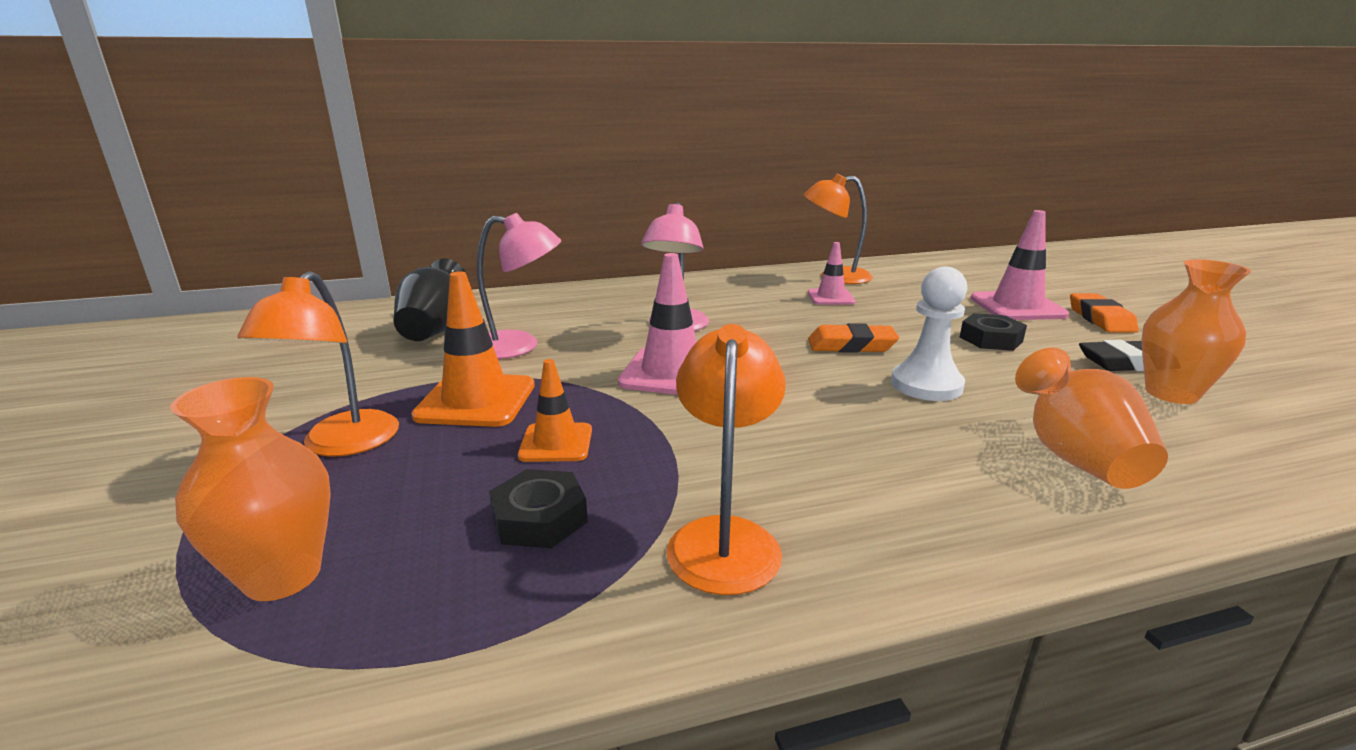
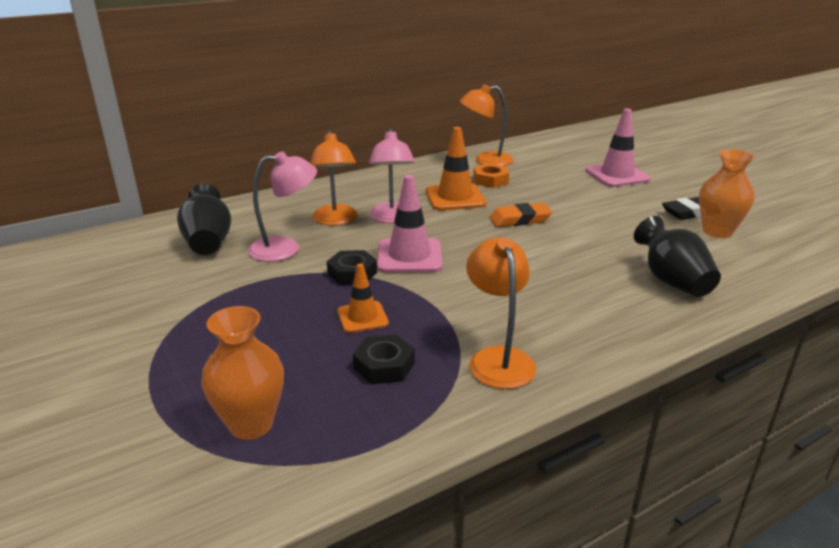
camera: 15 degrees left, 5 degrees up
(342, 444) = (214, 340): orange lamp -> orange lamp (335, 220)
(476, 401) = (285, 295): orange traffic cone -> orange traffic cone (455, 198)
(831, 297) = (490, 180): pink traffic cone -> orange nut
(926, 385) = (577, 244): white pawn -> none
(991, 339) = (606, 204): black nut -> black nut (352, 273)
(1075, 457) = (672, 281): orange vase -> black vase
(1100, 319) = (670, 180): orange eraser -> none

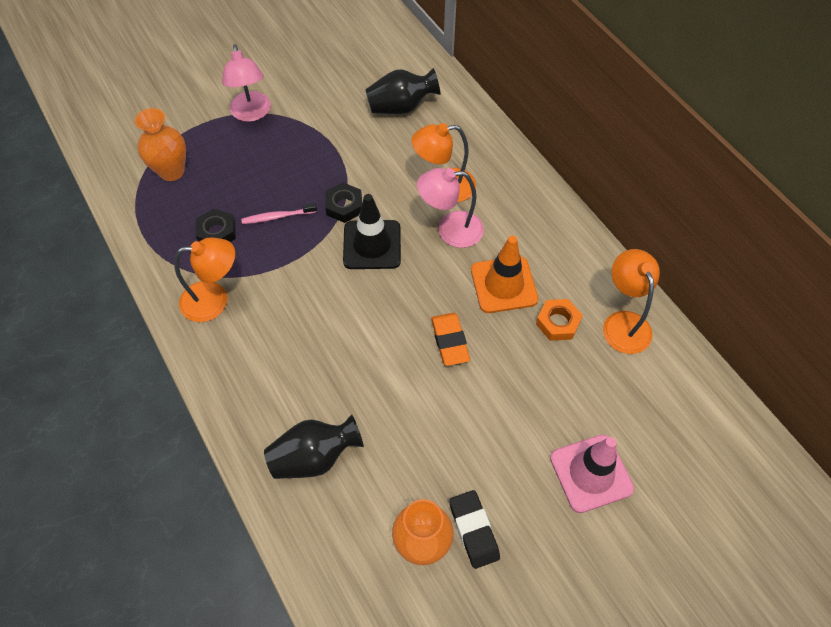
camera: 90 degrees right, 30 degrees up
(285, 248) = (389, 157): pink lamp -> pink lamp (252, 113)
(362, 317) = (277, 217): orange traffic cone -> pink toothbrush
(409, 256) = (372, 245): pink traffic cone -> black traffic cone

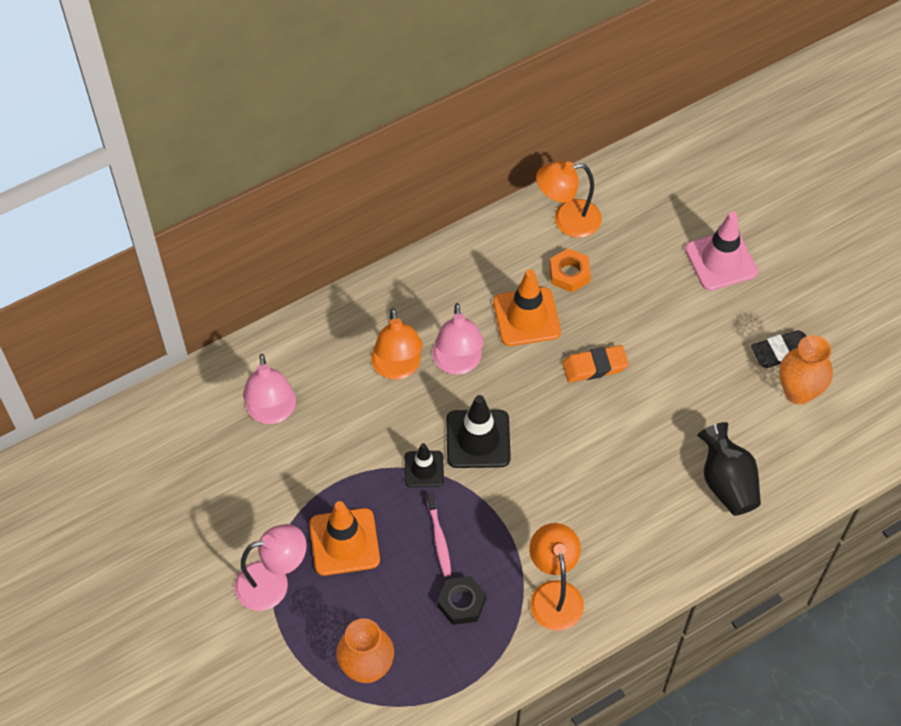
camera: 90 degrees left, 0 degrees up
(281, 155) = (344, 542): none -> orange traffic cone
(344, 206) = (424, 469): black nut -> black traffic cone
(401, 107) = (272, 412): black vase -> pink lamp

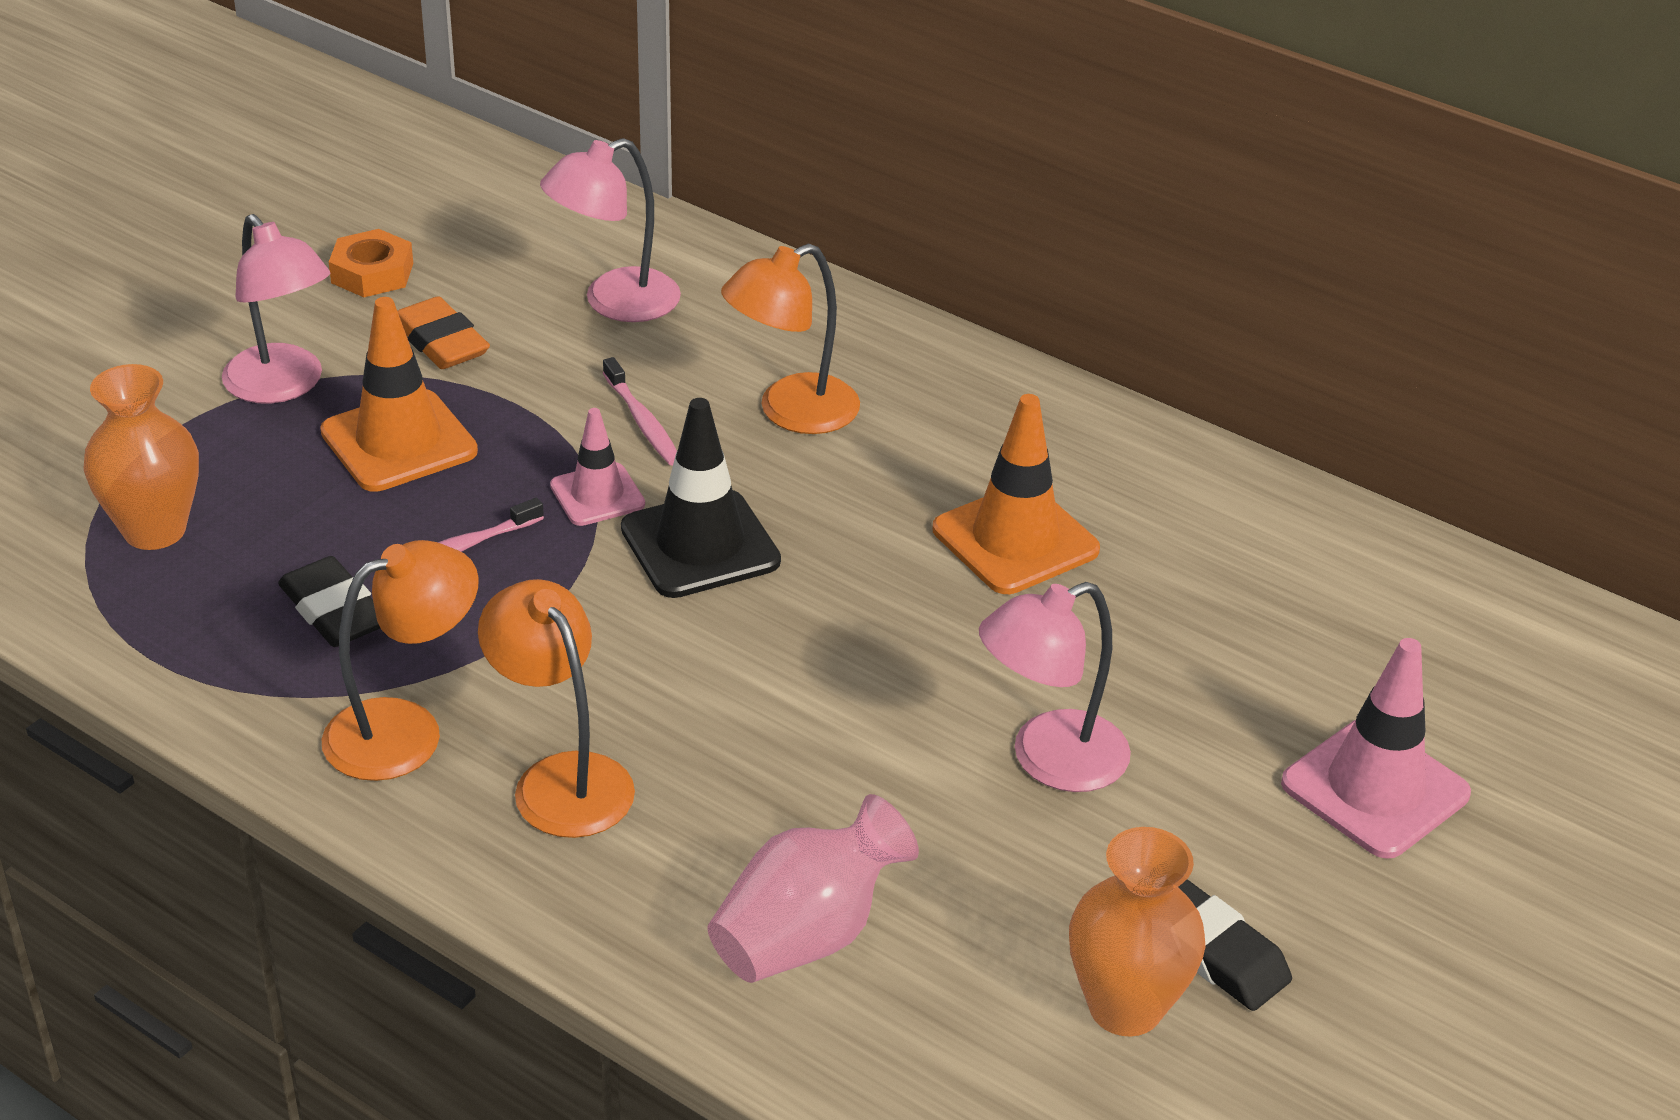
camera: 65 degrees right, 20 degrees down
(376, 432) = (643, 422): none -> pink toothbrush
(424, 469) = (597, 495): black traffic cone -> pink traffic cone
(457, 363) = (850, 479): pink lamp -> pink lamp (1049, 760)
(461, 603) = (334, 611): black nut -> black eraser
(567, 220) = (1283, 538): orange lamp -> orange lamp (561, 778)
(569, 273) = (1159, 572): orange nut -> orange nut (372, 273)
(595, 366) = (966, 660): orange eraser -> orange eraser (441, 342)
(726, 482) = (806, 935): black vase -> pink vase

